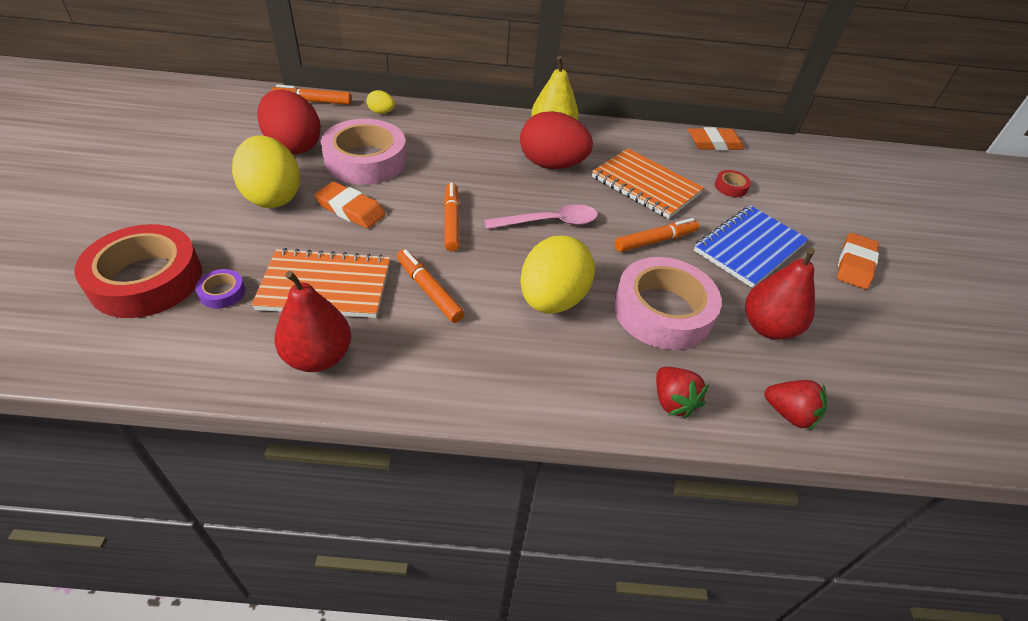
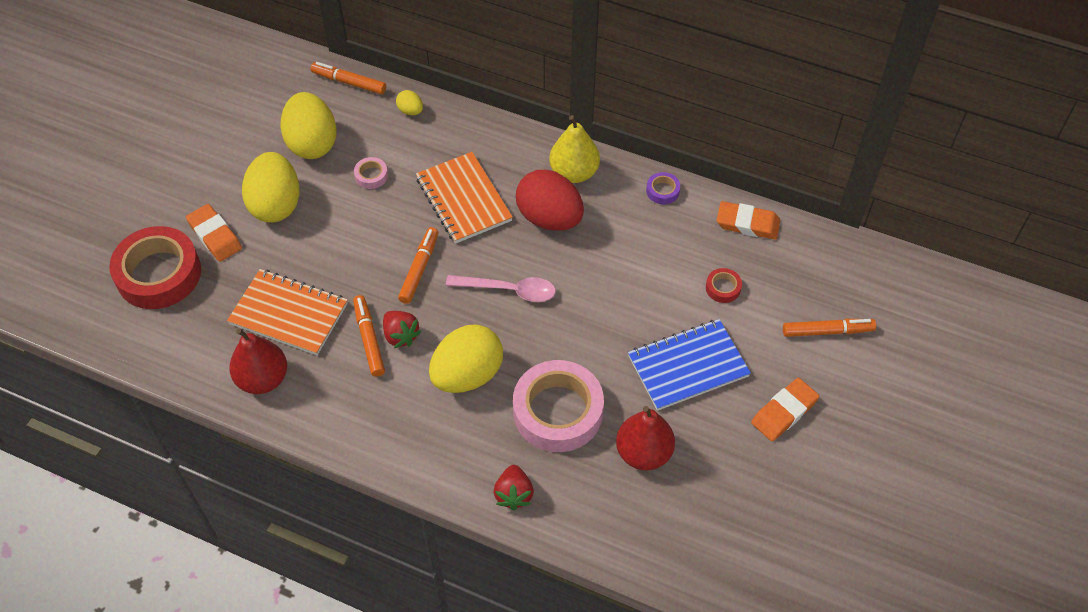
camera: 25 degrees right, 10 degrees up
(222, 292) = (210, 300): purple tape -> purple tape (662, 191)
(293, 146) = (312, 143): red egg -> yellow egg
(350, 209) = (336, 235): orange eraser -> orange eraser (215, 236)
(365, 160) = (371, 176): pink tape -> pink tape, size x0.42
(645, 185) = (632, 266): orange notebook -> orange notebook (464, 199)
(655, 241) = (598, 336): orange marker -> orange marker (826, 331)
(789, 414) = (603, 532): red strawberry -> red strawberry (400, 335)

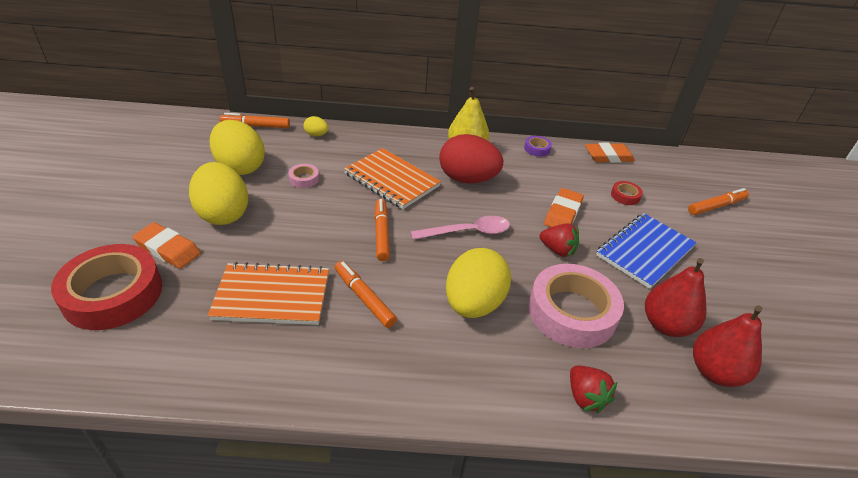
camera: 25 degrees left, 15 degrees down
(263, 379) = (268, 362): red pear -> red pear (715, 372)
(400, 335) = (393, 287): red strawberry -> red strawberry (557, 250)
(784, 412) = (738, 265): orange eraser -> orange eraser (563, 213)

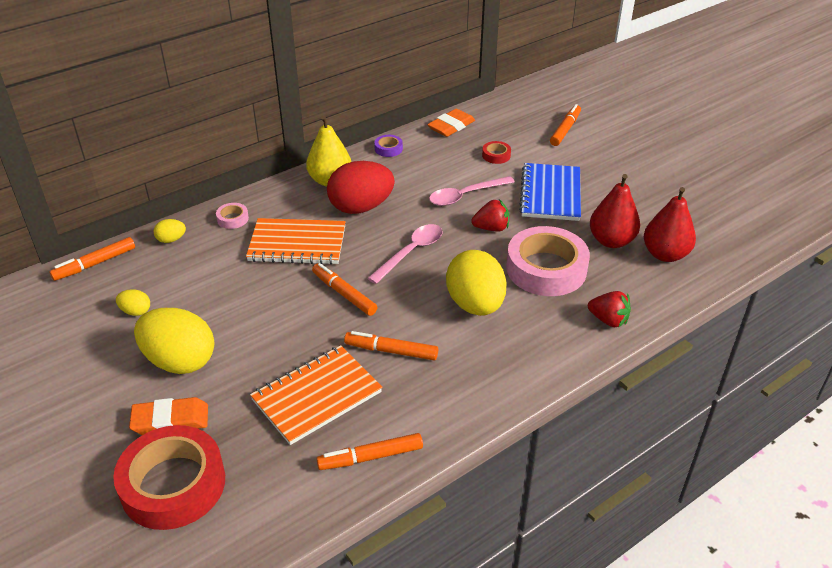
camera: 35 degrees left, 0 degrees up
(240, 167) = (136, 311): yellow egg -> yellow egg, size x0.44
(249, 372) = (371, 457): none -> orange marker
(304, 179) = (215, 287): pink tape -> pink tape (232, 219)
(563, 213) = (465, 196): orange eraser -> pink spoon

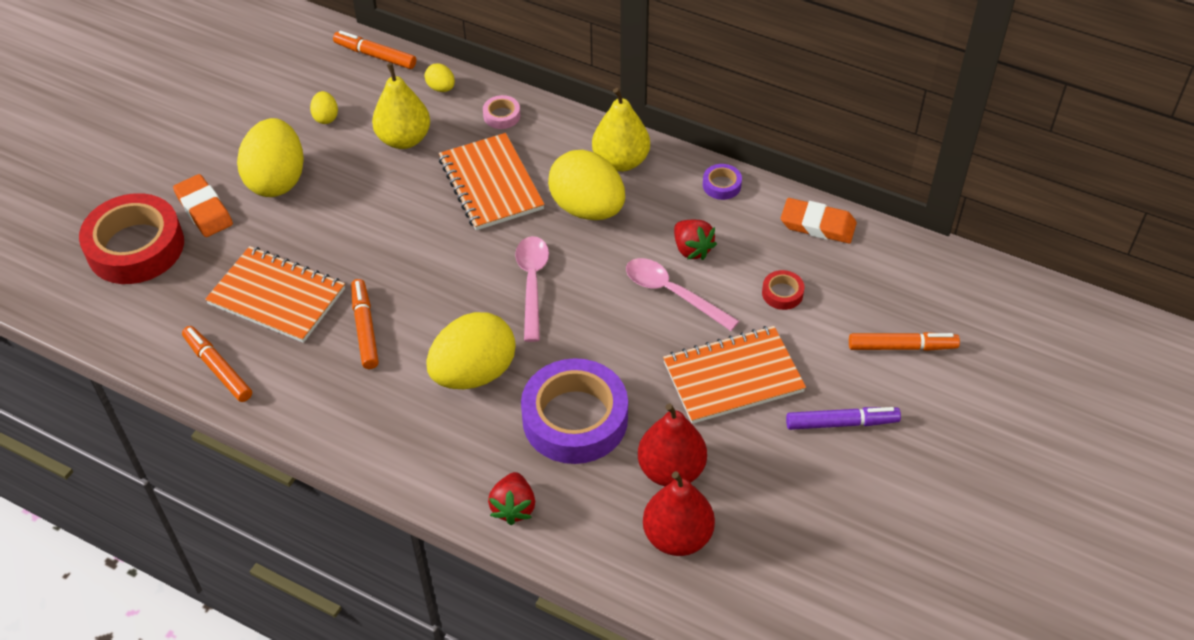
camera: 65 degrees right, 10 degrees up
(207, 274) = (404, 139): none -> yellow pear
(344, 294) = (431, 256): orange marker -> none
(361, 207) = (587, 208): red egg -> yellow egg
(411, 252) = (532, 284): pink spoon -> pink spoon turned 105 degrees counterclockwise
(491, 228) = (622, 340): red strawberry -> red strawberry (692, 249)
(546, 269) = (575, 419): pink tape -> purple tape
(551, 194) = (733, 377): blue notebook -> orange notebook
(609, 167) = (841, 423): none -> purple marker

